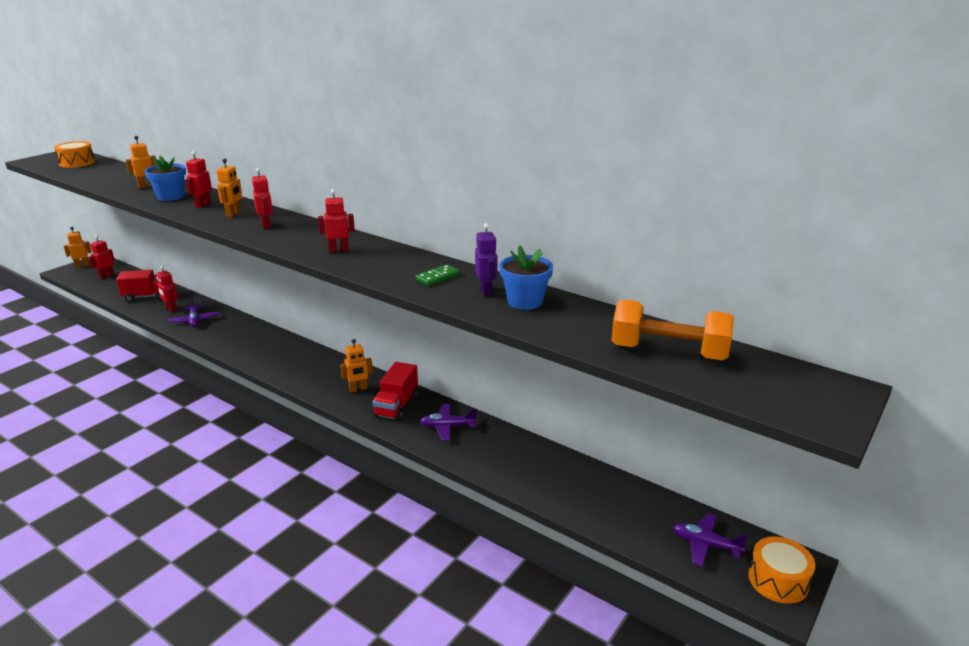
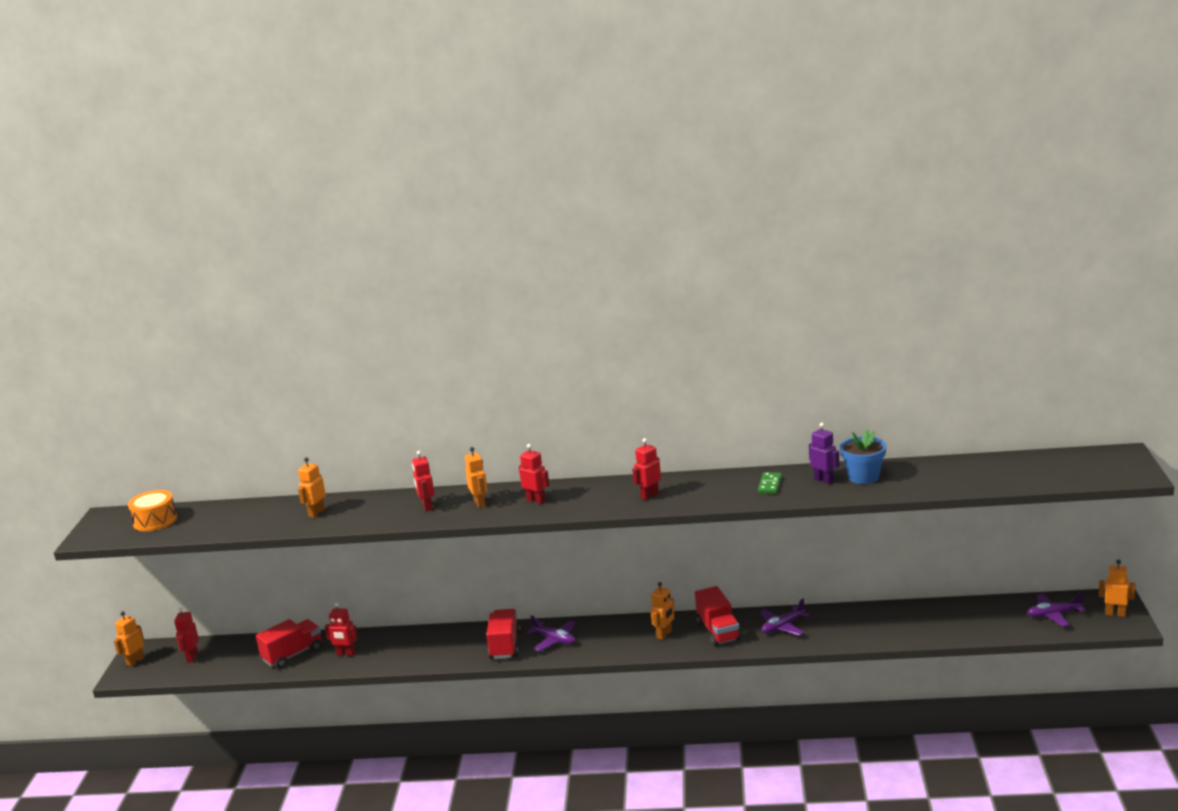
camera: 30 degrees left, 5 degrees down
(170, 196) = (371, 512): blue flower pot -> none
(194, 320) = (395, 652): purple plane -> purple plane (554, 640)
(255, 347) = (505, 645): none -> red truck
(668, 352) = (1004, 472): orange dumbbell -> none
(778, 580) = (1115, 614): orange drum -> orange robot

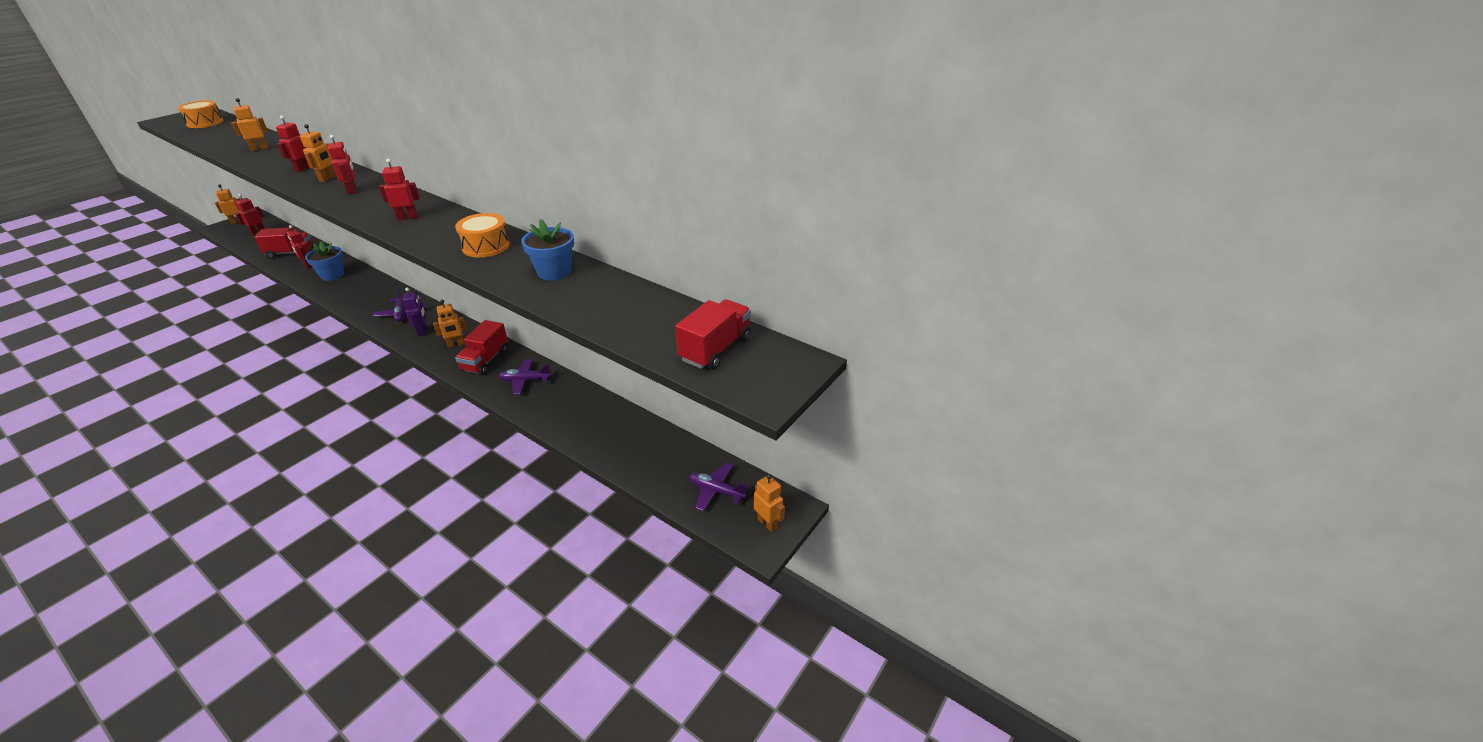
camera: 30 degrees right, 15 degrees up
(397, 648) = (332, 275): none -> blue flower pot
(505, 645) = (374, 303): red truck -> red truck (715, 349)
(770, 485) = (486, 246): green domino -> orange drum
(824, 480) = (524, 261): purple robot -> purple robot (423, 331)

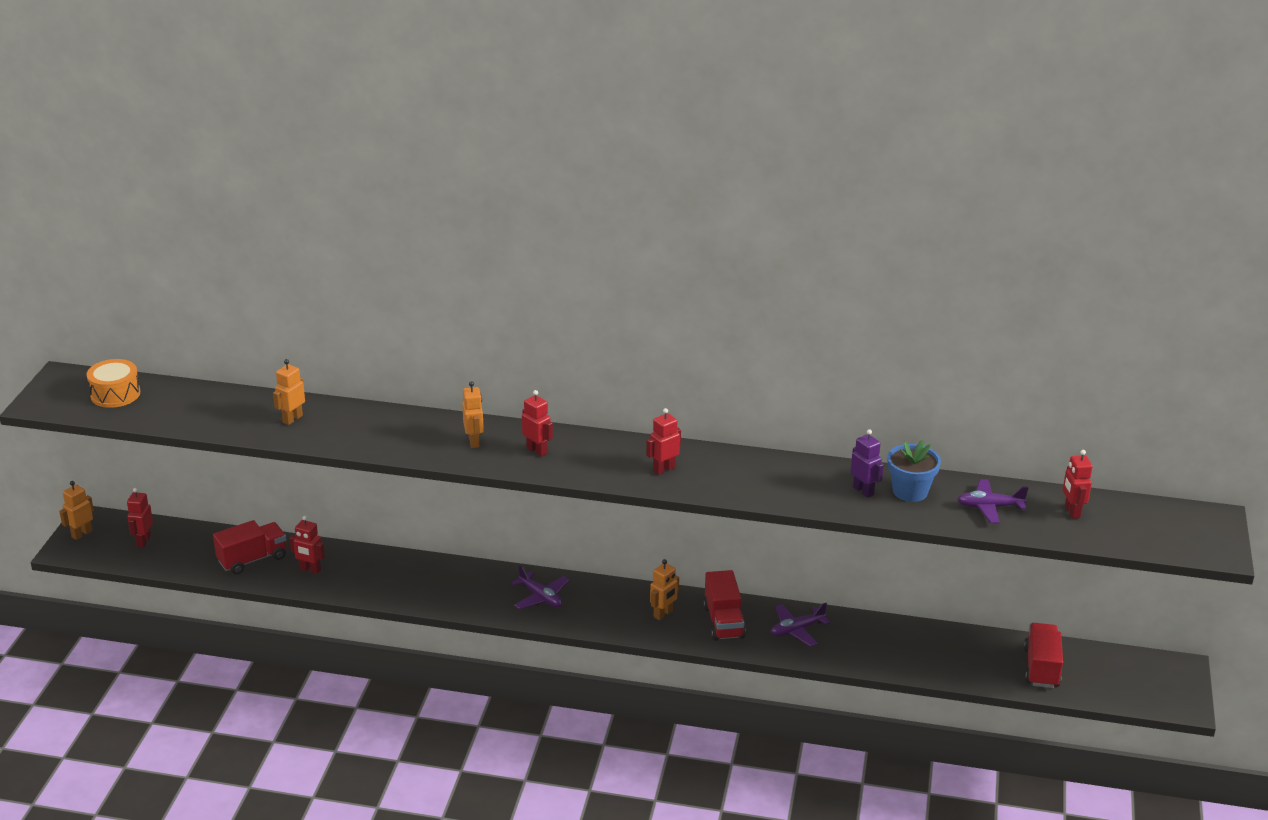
camera: 25 degrees left, 5 degrees down
(303, 169) = (415, 435): red robot -> red robot (1072, 512)
(332, 275) = (367, 573): blue flower pot -> none
(423, 331) = (601, 611): purple robot -> purple robot (863, 491)
(486, 246) = (802, 481): orange drum -> none
(715, 349) = (1141, 526): red truck -> red truck (1041, 668)
(716, 491) = (1104, 675): purple plane -> purple plane (989, 507)
(767, 523) = (1173, 687): orange robot -> none

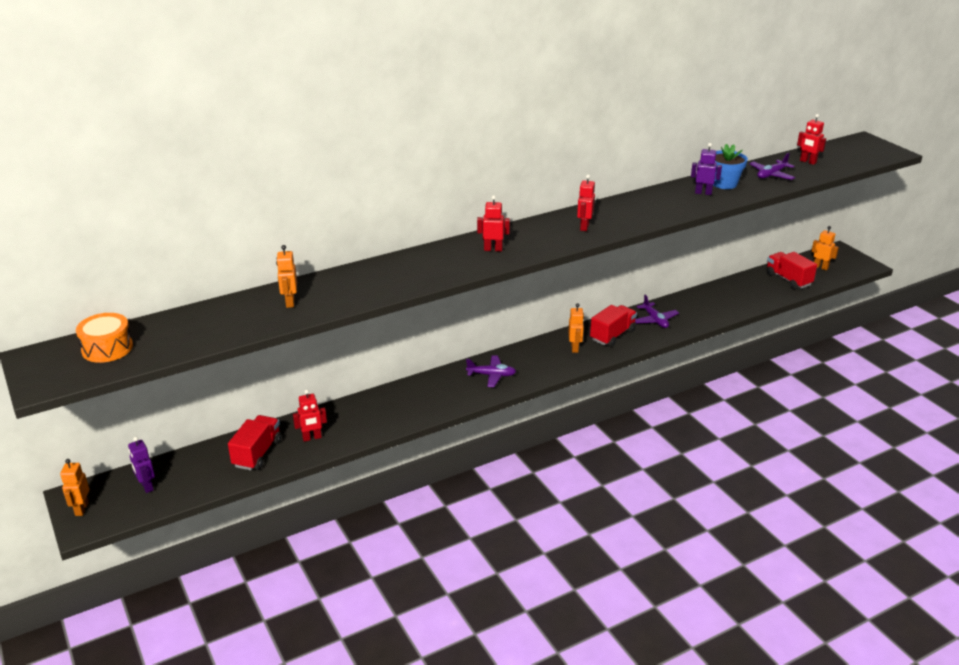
camera: 40 degrees left, 0 degrees up
(143, 541) = (146, 486): red robot -> purple robot
(474, 442) = (444, 261): orange robot -> orange robot (820, 267)
(723, 622) = (612, 335): red truck -> red truck turned 90 degrees counterclockwise
(797, 630) = (655, 320): purple plane -> purple plane turned 45 degrees counterclockwise

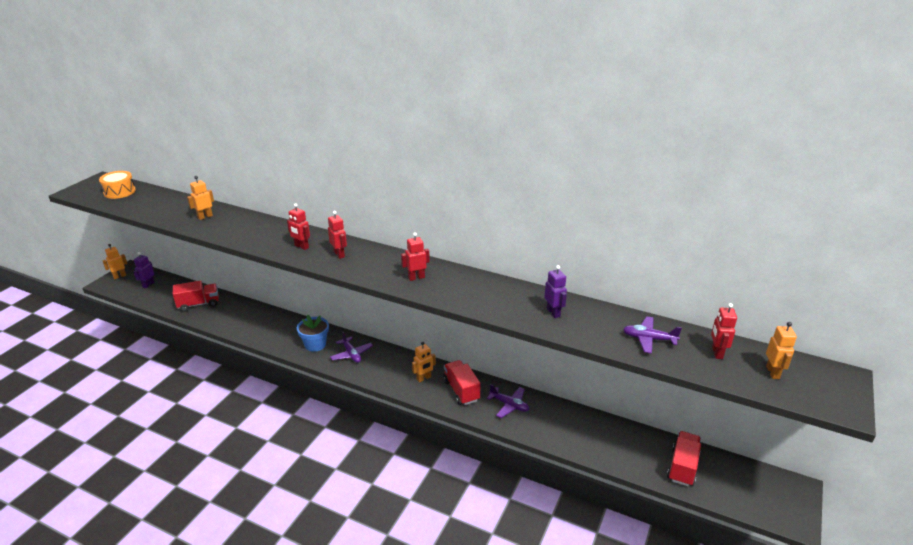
camera: 55 degrees right, 0 degrees up
(312, 438) = (226, 315): red robot -> red robot (301, 247)
(612, 335) = (461, 390): red truck -> red truck turned 120 degrees counterclockwise
(655, 320) = (509, 405): purple plane -> purple plane turned 90 degrees counterclockwise
(724, 184) = (589, 318): blue flower pot -> blue flower pot (315, 344)
(820, 267) = (740, 483): orange robot -> orange robot (773, 372)

